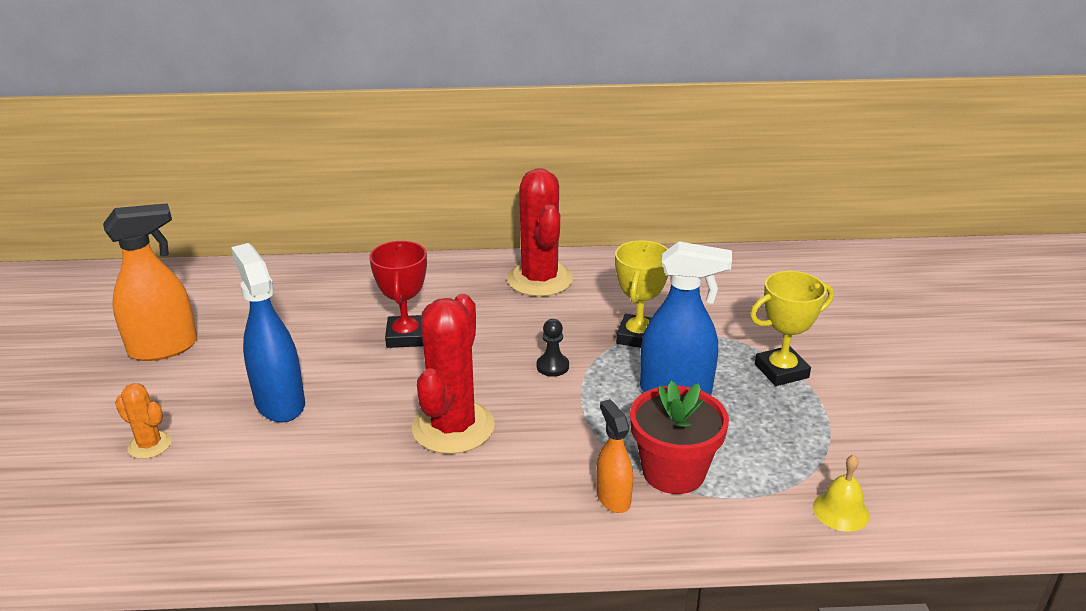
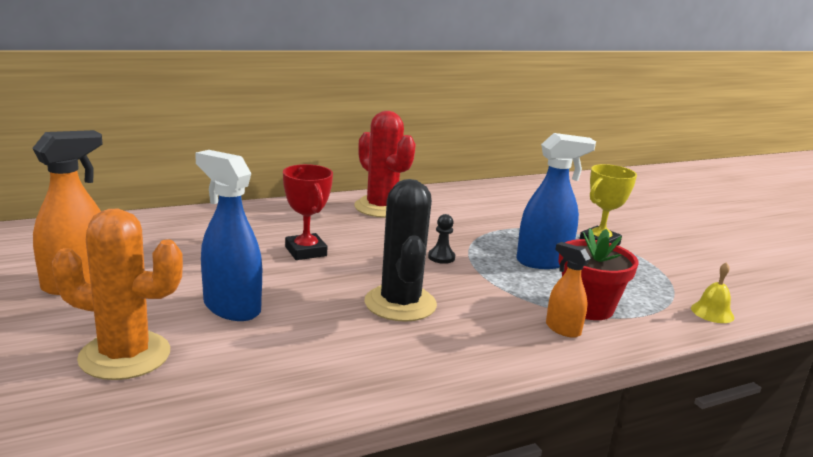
camera: 25 degrees left, 10 degrees down
(150, 445) = (125, 355): orange cactus -> orange cactus, size x2.03
(453, 427) = (400, 304): red cactus -> black cactus
(638, 336) = (486, 234): yellow trophy -> none

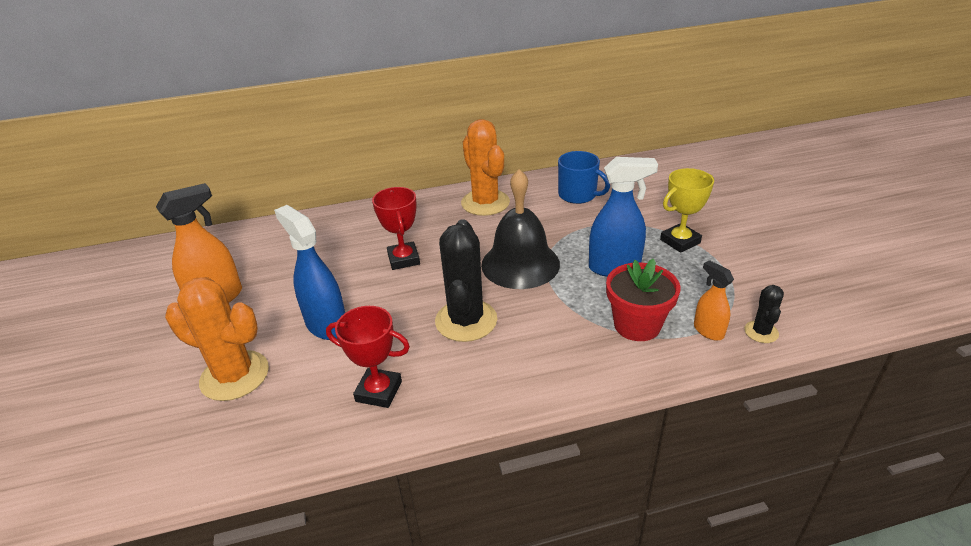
camera: 15 degrees right, 15 degrees up
(320, 367) = (379, 391): none -> red trophy
(381, 208) = (485, 203): red cactus -> orange cactus
(441, 257) = (520, 264): black pawn -> black bell
(479, 205) = (578, 195): none -> blue mug
(562, 329) = (603, 352): orange spray bottle -> orange spray bottle (708, 331)
(712, 312) = (761, 332): yellow bell -> black cactus

